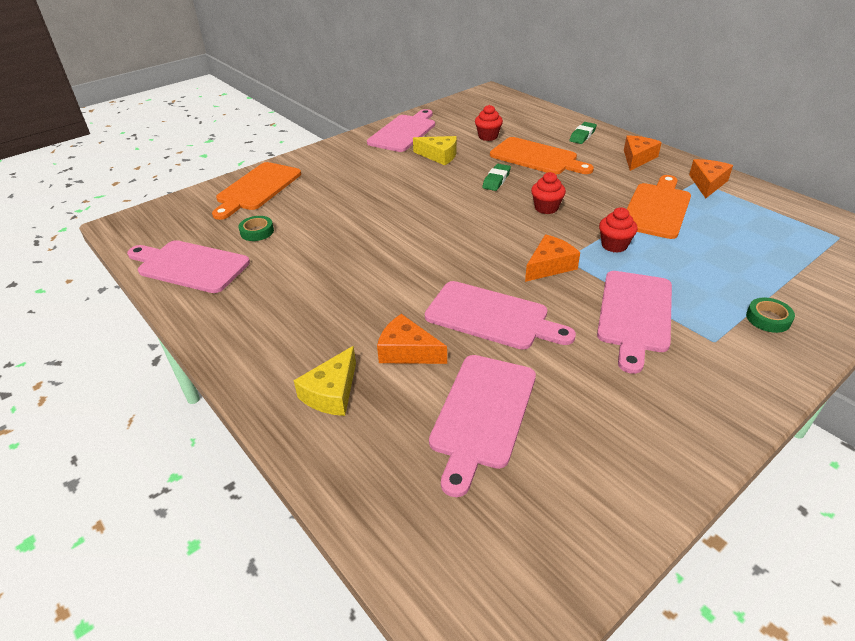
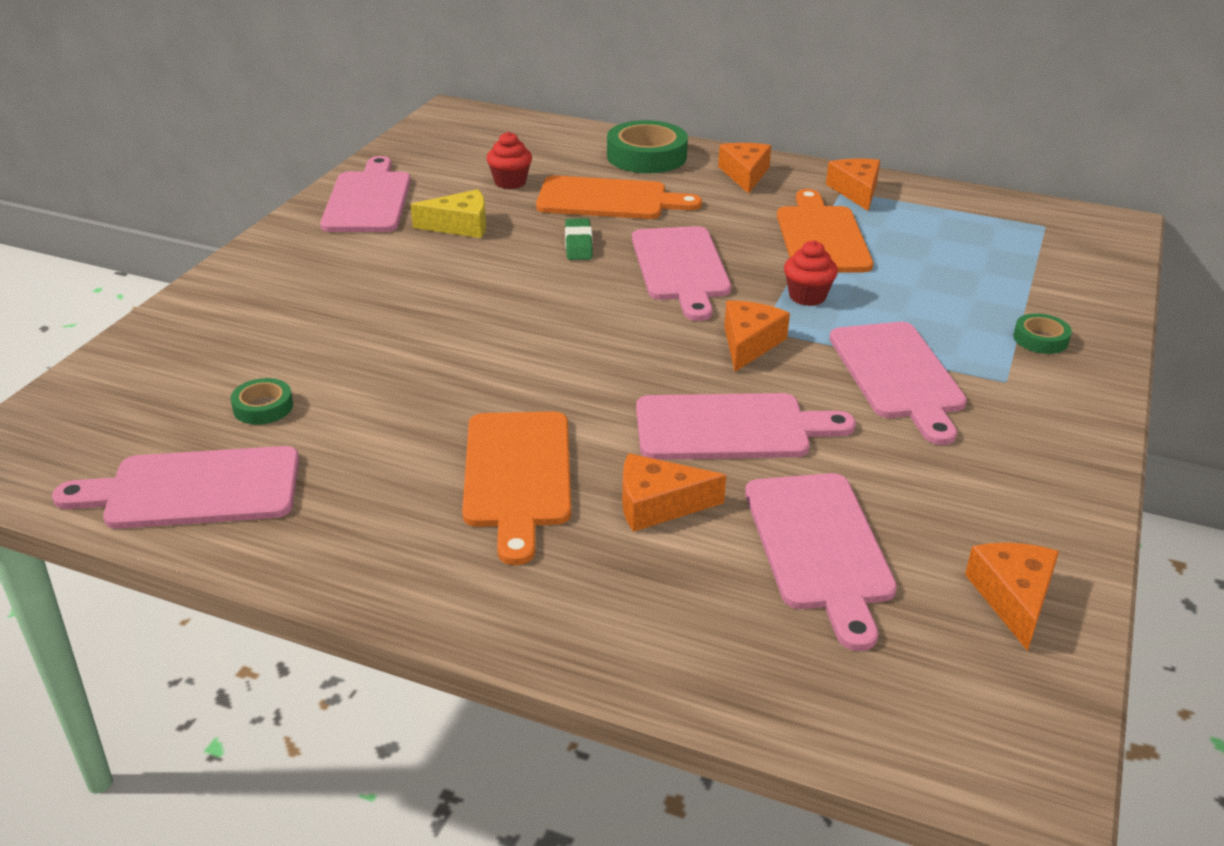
camera: 30 degrees left, 5 degrees down
(257, 188) = (193, 341): orange cutting board -> orange cutting board (517, 475)
(332, 393) = (603, 589): yellow cheese -> none
(546, 208) = (681, 268): red cupcake -> pink cutting board
(582, 136) = (646, 156): green eraser -> green tape
(588, 502) = (1013, 598): none -> orange cheese

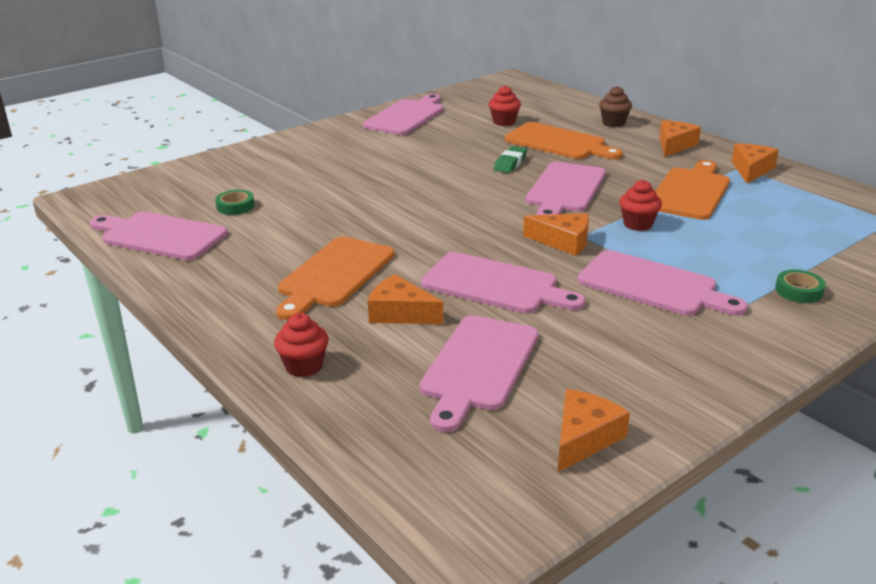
camera: 30 degrees right, 5 degrees down
(460, 225) = (446, 139): yellow cheese -> none
(616, 624) = (304, 366): none -> red cupcake
(646, 156) = (613, 123): green tape -> brown cupcake
(749, 343) = (563, 242): orange cheese -> orange cheese turned 60 degrees clockwise
(898, 375) = (653, 285): pink cutting board -> pink cutting board turned 75 degrees counterclockwise

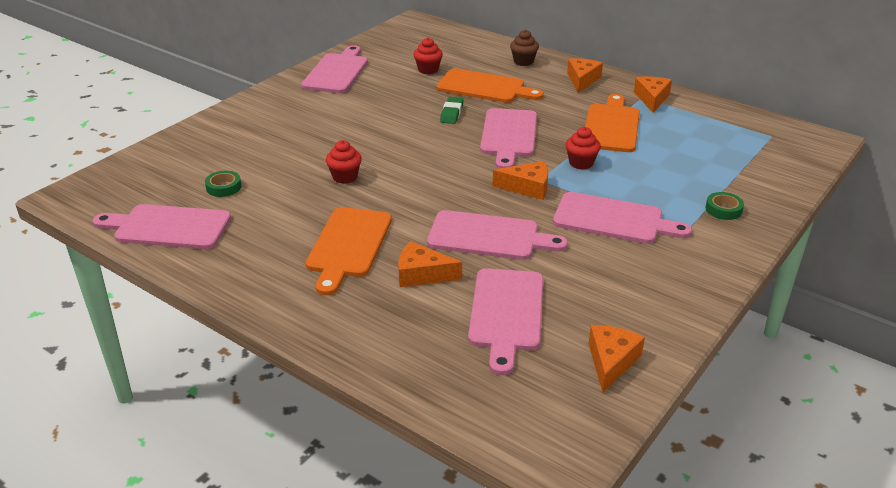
camera: 15 degrees left, 5 degrees up
(304, 366) = (364, 336): red cupcake -> red cupcake (345, 177)

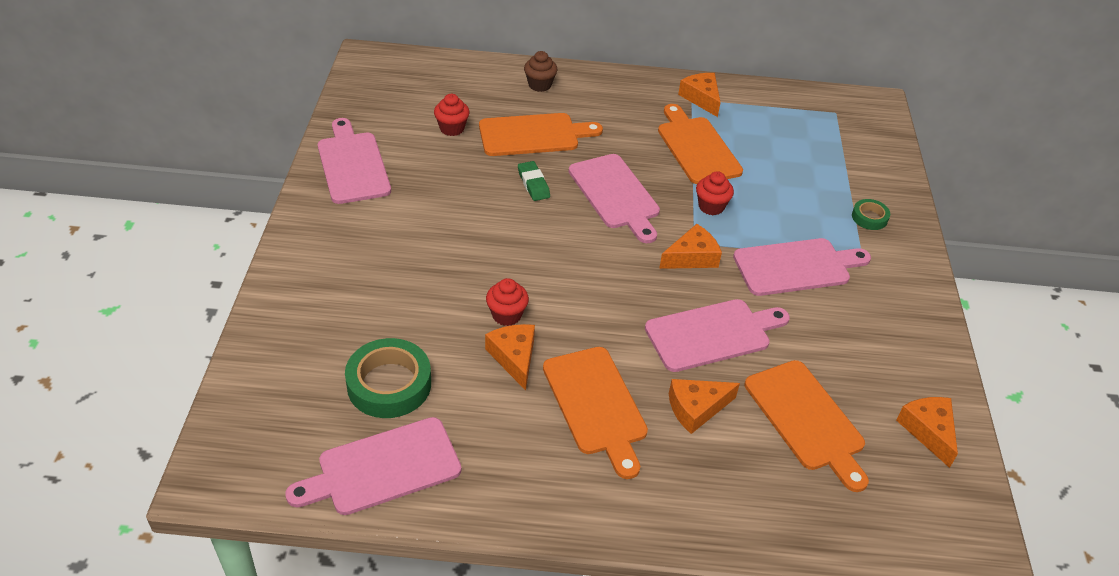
camera: 35 degrees left, 10 degrees up
(223, 187) = (389, 384): green tape -> green tape, size x1.94
(506, 313) = (807, 419): pink cutting board -> orange cutting board
(582, 80) = (618, 93): orange cheese -> orange cheese (514, 358)

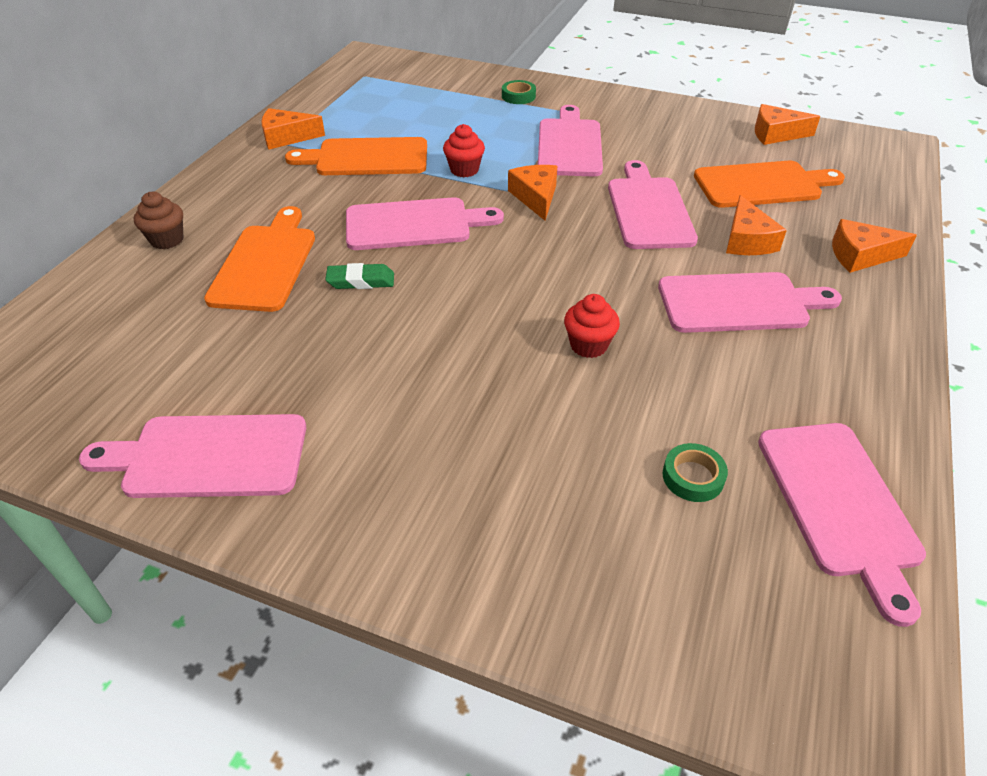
camera: 70 degrees left, 0 degrees up
(389, 384) = (693, 477): green tape -> green tape, size x0.52
(452, 128) = (198, 333): red cupcake -> none
(514, 358) = (661, 352): orange cheese -> orange cheese (860, 255)
(596, 405) = (739, 303): orange cutting board -> pink cutting board

